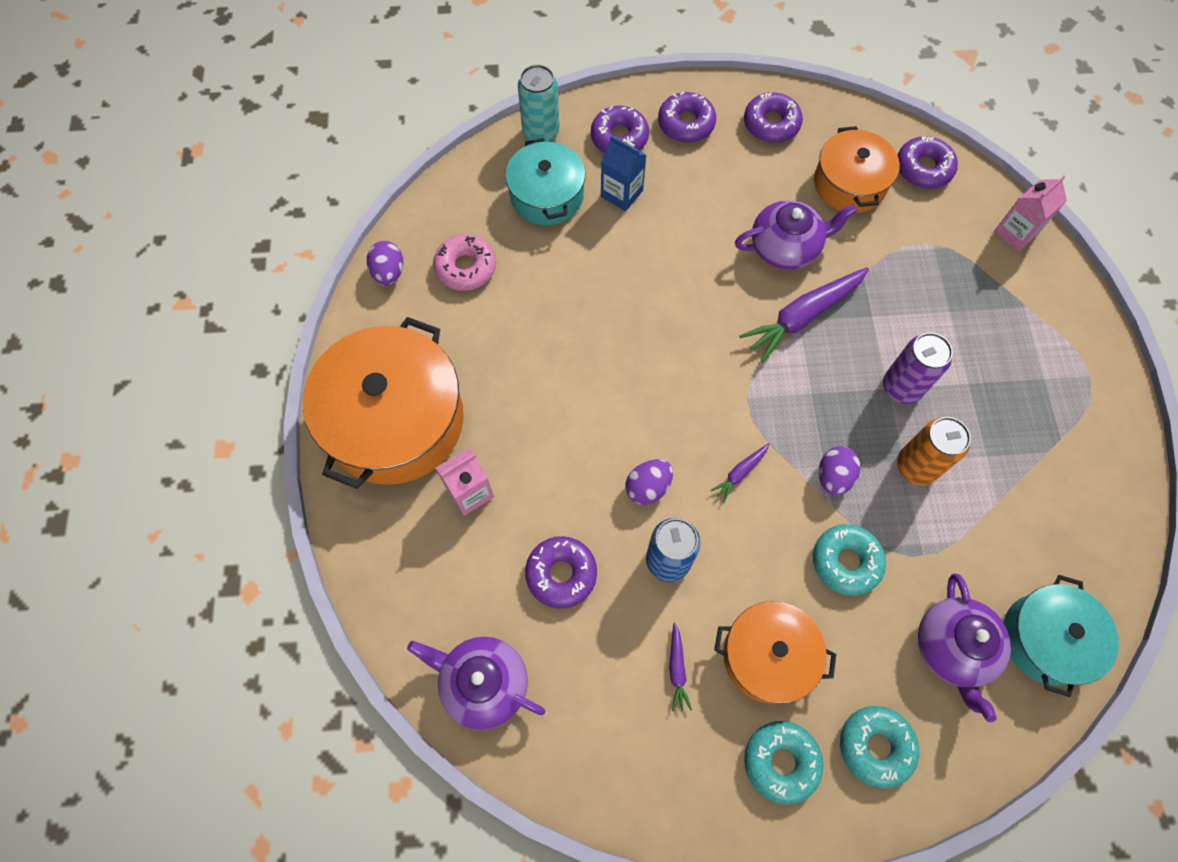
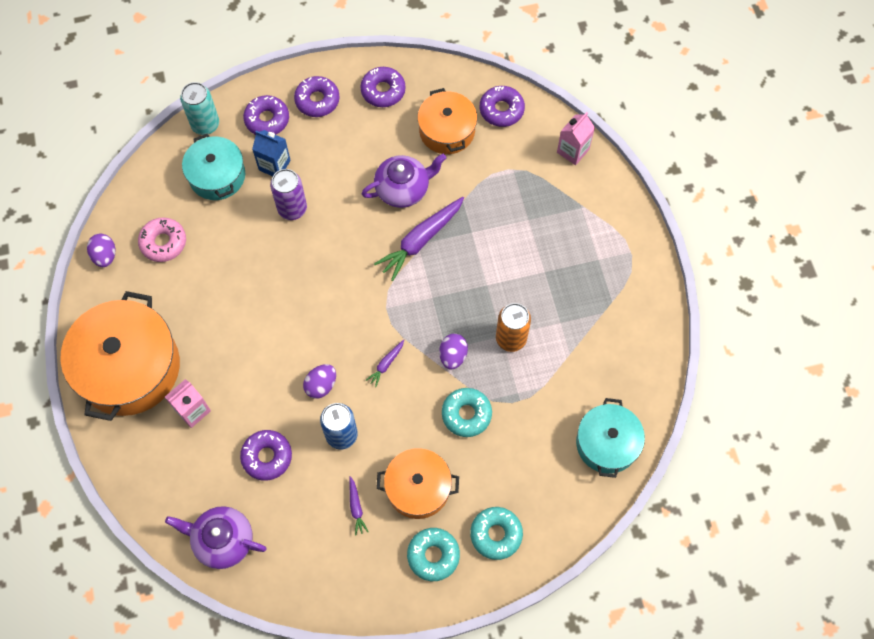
camera: 10 degrees left, 0 degrees up
(901, 387) = (497, 282): purple can -> purple can (292, 209)
(952, 648) = (544, 460): purple teapot -> none

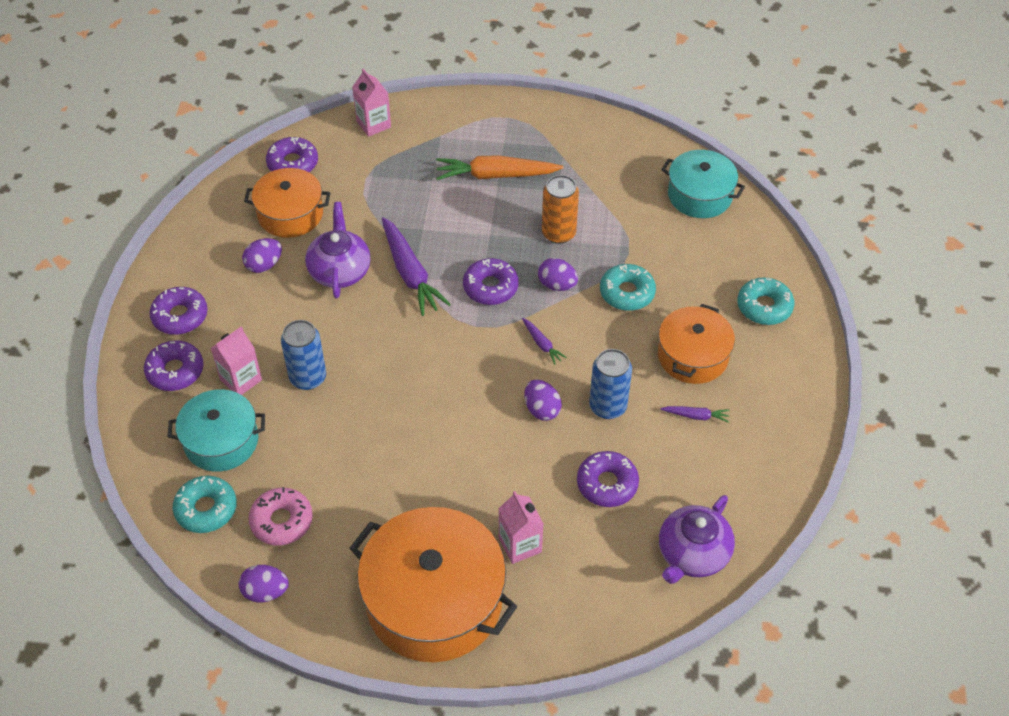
camera: 70 degrees left, 15 degrees down
(205, 124) = (142, 435): turquoise can -> none
(274, 165) = (241, 380): blue carton -> pink carton
(292, 209) = (308, 378): purple can -> blue can
(383, 91) = (206, 254): purple donut -> purple donut (490, 287)
(387, 134) = (264, 265): none -> purple egg
(433, 555) = (770, 364): turquoise donut -> turquoise donut (206, 509)
(556, 266) = (495, 175): none -> orange carrot

